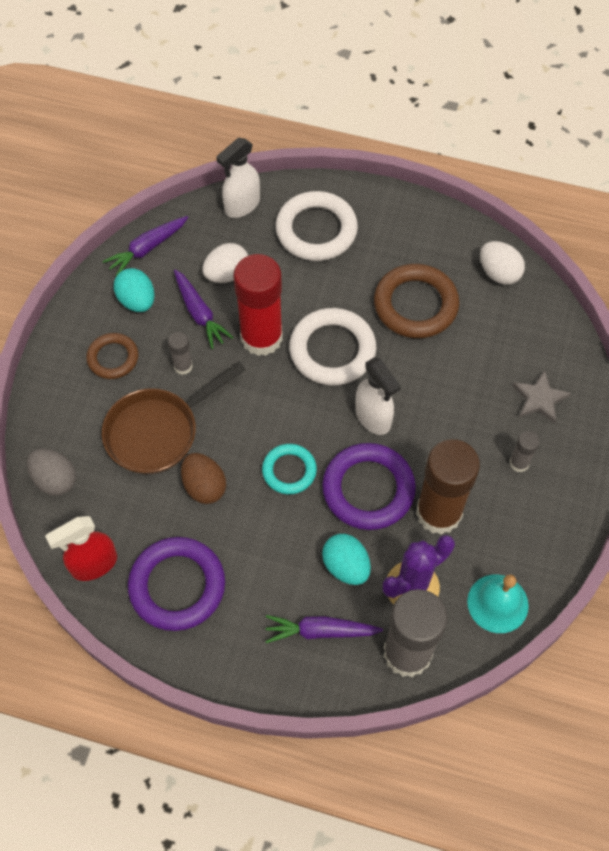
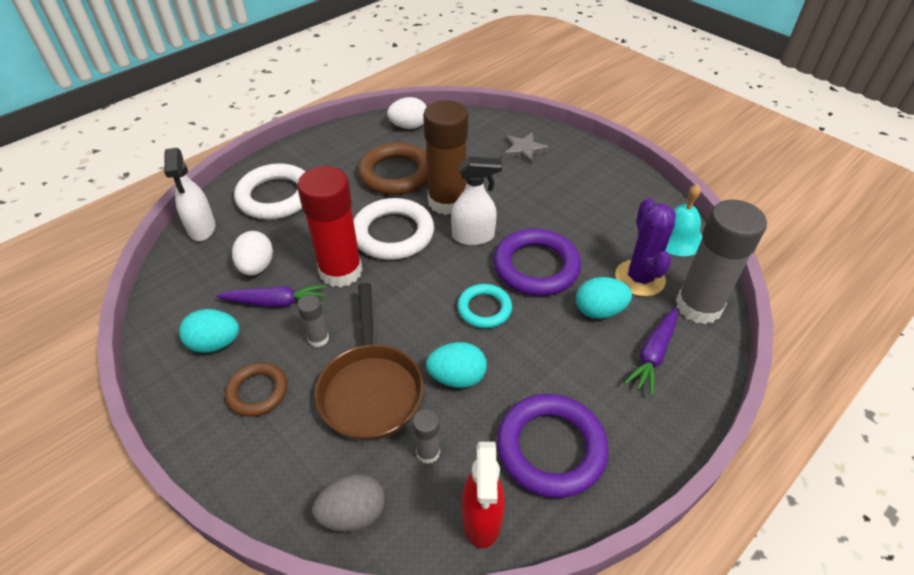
camera: 60 degrees left, 15 degrees down
(147, 249) = (169, 311): purple carrot -> none
(204, 486) = (457, 377): brown egg -> turquoise egg
(438, 513) = (583, 236): brown glue stick -> brown glue stick (447, 202)
(519, 463) = (568, 180): grey glue stick -> grey glue stick (428, 452)

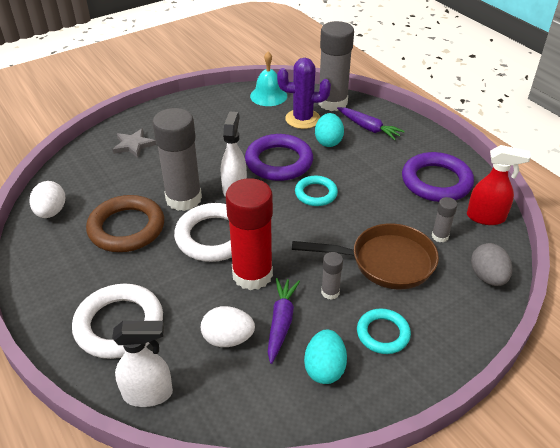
camera: 80 degrees left, 5 degrees down
(257, 392) = (383, 334): brown ring -> turquoise ring
(447, 202) = (183, 199): brown glue stick -> grey glue stick
(457, 377) = (378, 215): turquoise egg -> none

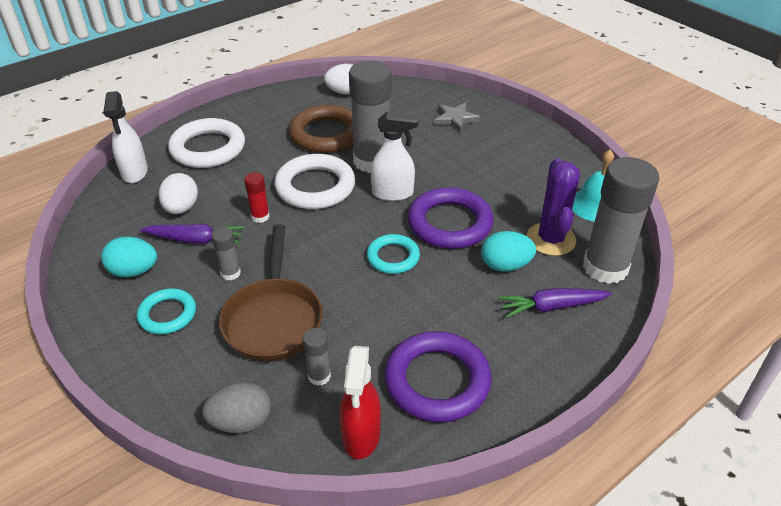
camera: 85 degrees right, 0 degrees up
(252, 274) = (260, 216): red glue stick -> red glue stick, size x0.44
(368, 128) = (552, 307): purple carrot -> purple carrot turned 45 degrees clockwise

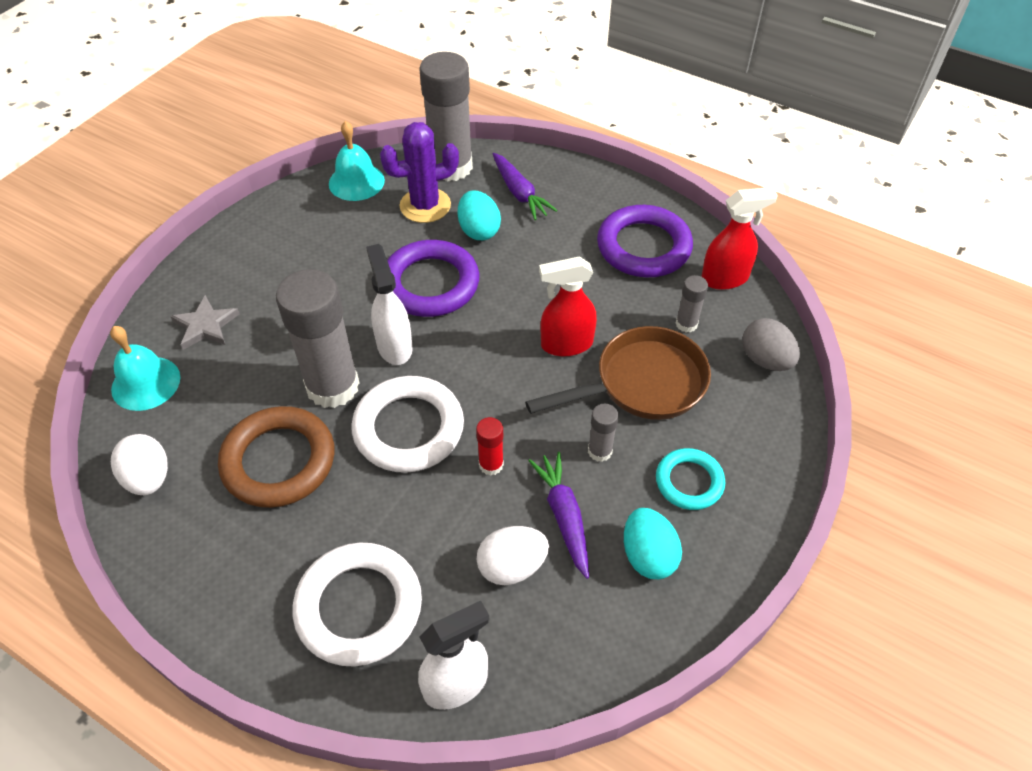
camera: 110 degrees left, 10 degrees up
(342, 284) = (566, 344): none -> red spray bottle
(393, 257) = (506, 316): turquoise ring -> none
(417, 95) = (146, 383): none -> turquoise bell

